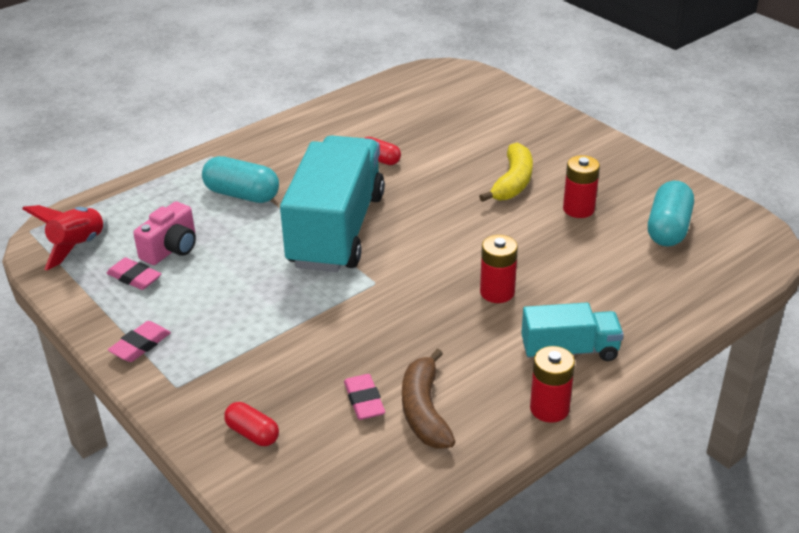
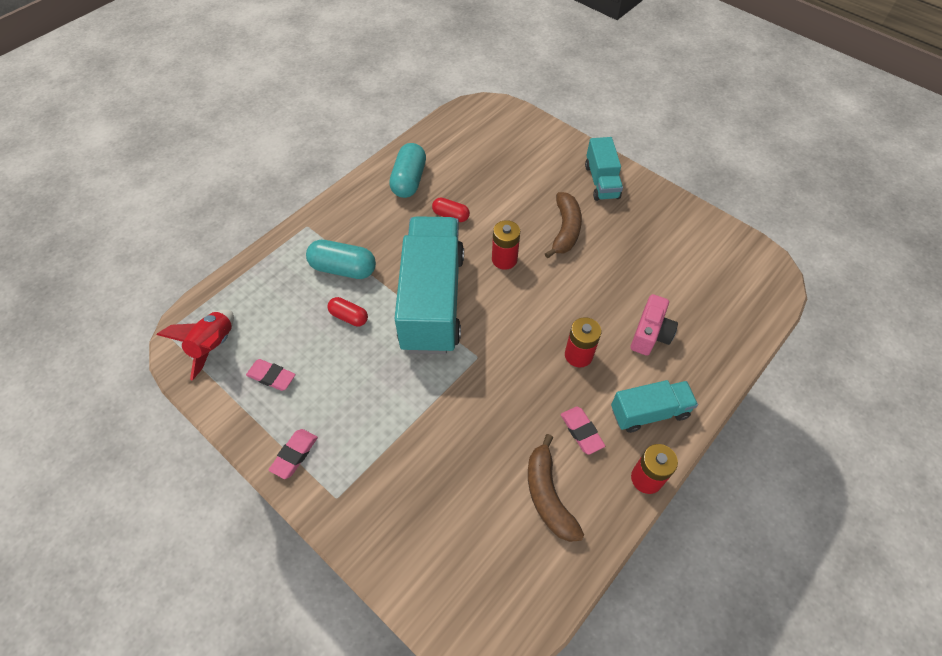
camera: 10 degrees left, 20 degrees up
(171, 249) = (296, 339): pink camera -> pink camera (650, 334)
(252, 433) = (412, 542): red capsule -> red capsule (349, 317)
(364, 401) = (497, 491): pink eraser -> pink eraser (581, 431)
(513, 182) = (565, 230): yellow banana -> brown banana
(569, 143) = (601, 181): none -> turquoise truck
(578, 209) = (624, 254): red battery -> red battery (504, 259)
(668, 228) = (698, 268): turquoise capsule -> turquoise capsule (409, 180)

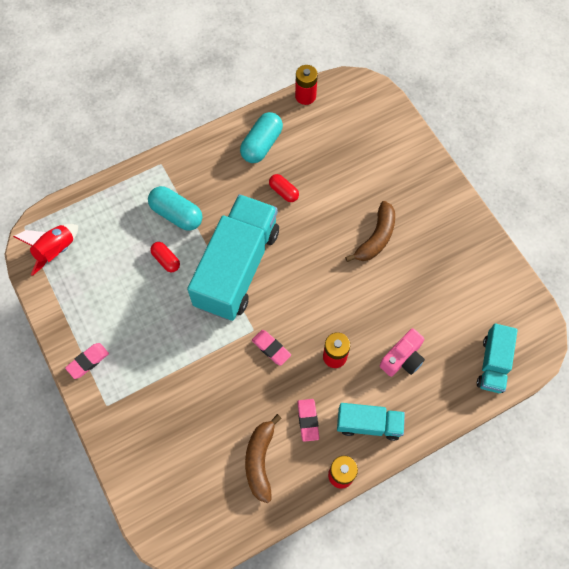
camera: 20 degrees right, 10 degrees up
(271, 377) = (91, 292): pink eraser -> pink eraser (271, 348)
(504, 259) = (311, 249): red battery -> red battery (305, 96)
(601, 181) = (431, 199): turquoise truck -> turquoise truck (493, 364)

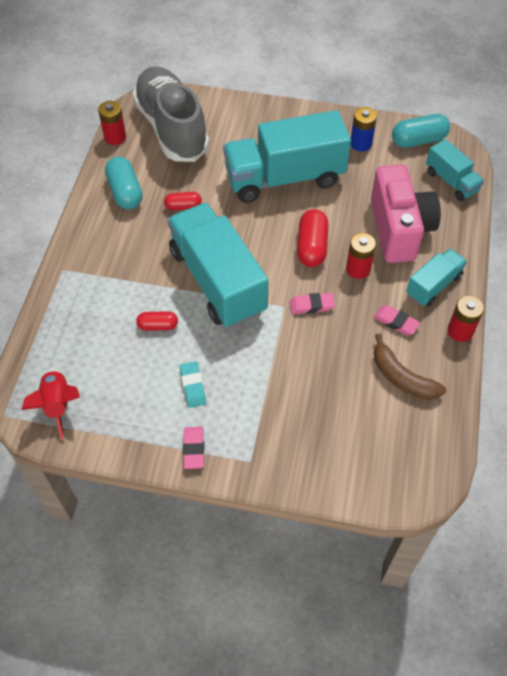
camera: 50 degrees left, 10 degrees down
(136, 322) = (193, 386): none -> turquoise eraser
(176, 214) = (123, 290): turquoise capsule -> turquoise capsule (418, 140)
(326, 308) = (312, 247): none -> red capsule
(350, 124) = (172, 128): none -> grey shoe
(376, 238) = (284, 178): brown banana -> turquoise truck
(402, 359) = (399, 229): pink camera -> pink camera, size x1.88
(466, 266) = (361, 143): none -> blue battery

